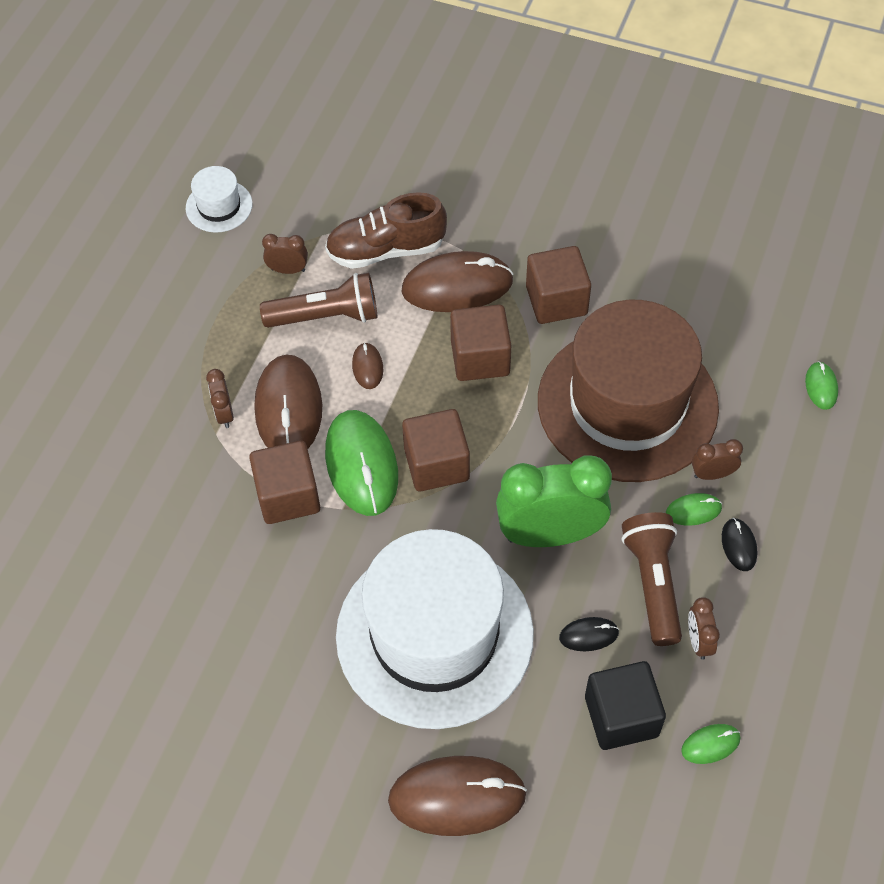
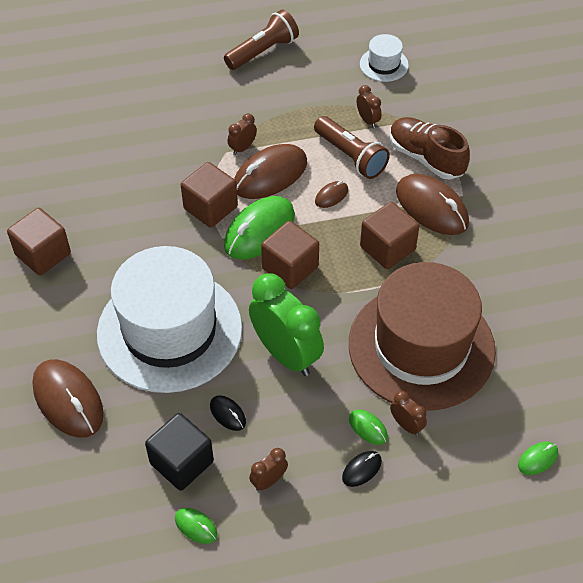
camera: 55 degrees right, 5 degrees down
(556, 300) = (468, 265): brown cube -> brown cube (43, 254)
(652, 583) = (293, 431): brown flashlight -> brown flashlight (263, 51)

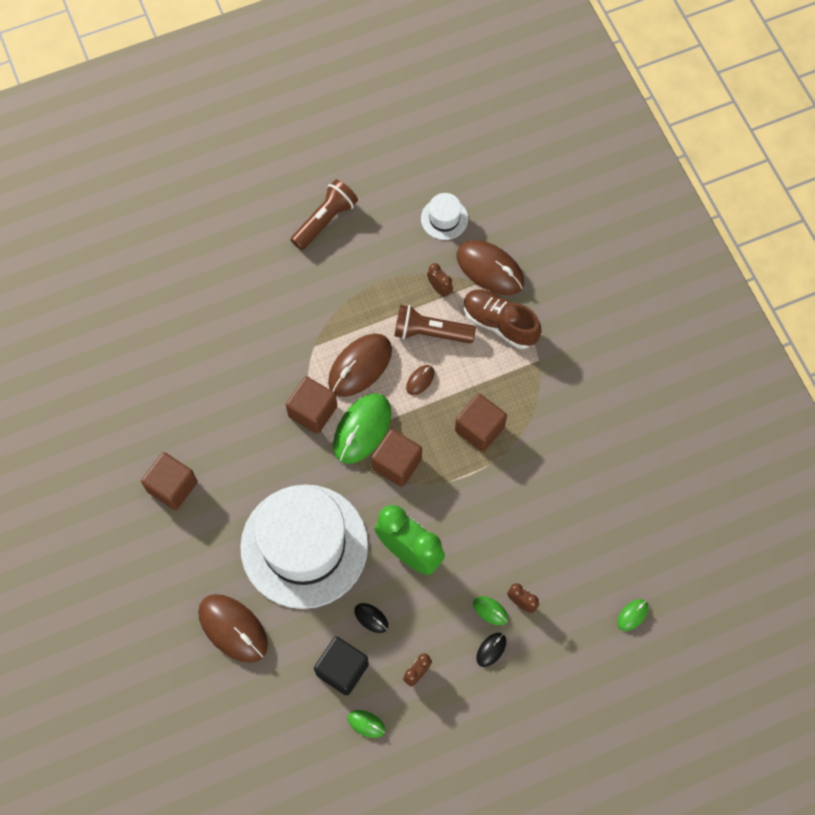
camera: 10 degrees left, 15 degrees up
(242, 148) = (328, 339): brown clock -> none
(351, 156) = (430, 332): brown flashlight -> brown flashlight turned 150 degrees clockwise
(421, 347) = (523, 525): brown hat -> none
(431, 207) = (512, 378): brown mouse -> brown mouse (490, 269)

